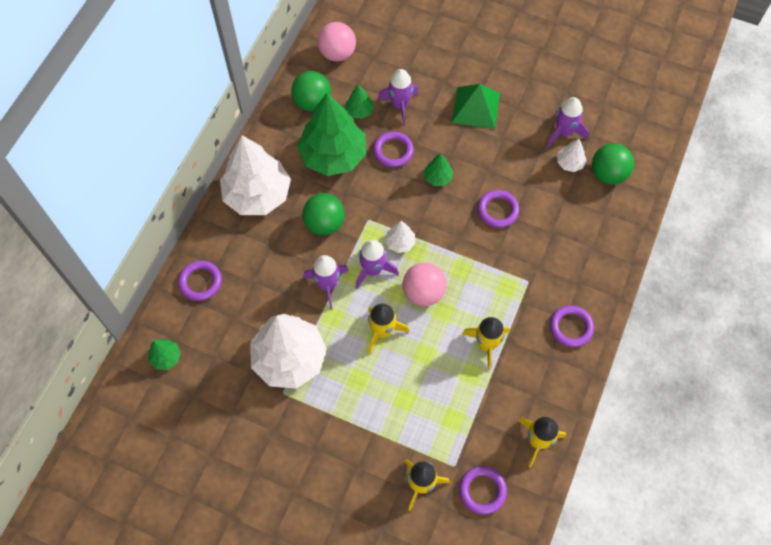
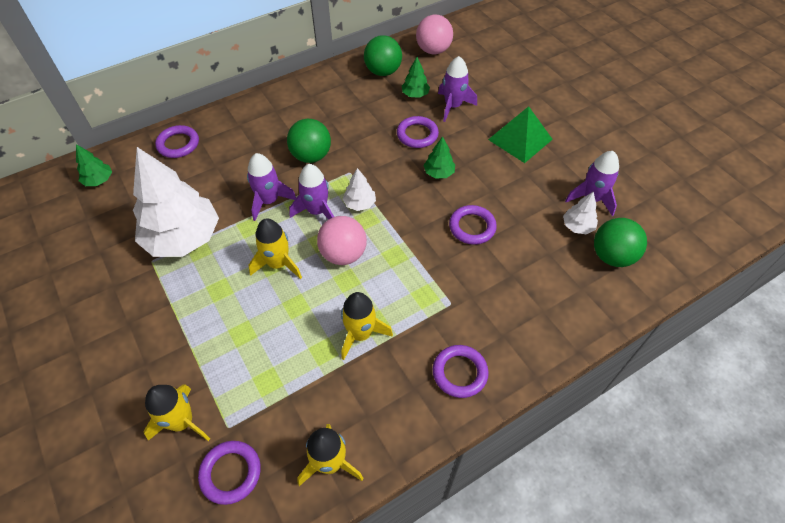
camera: 35 degrees right, 10 degrees down
(257, 194) = (280, 110): white tree -> none
(333, 155) = (364, 113): green tree -> none

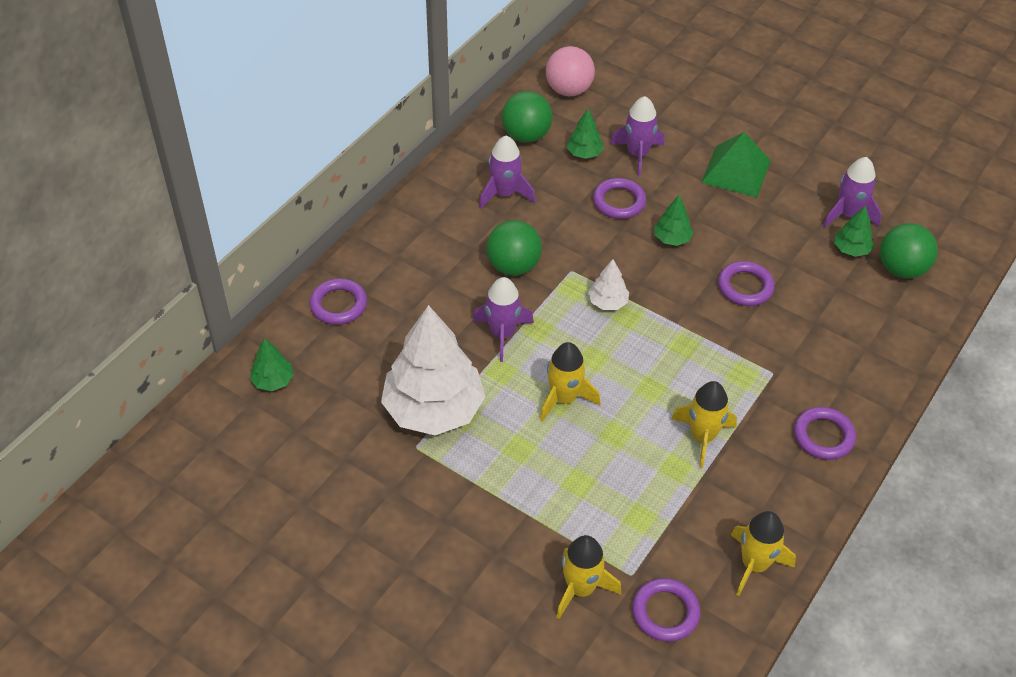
camera: 25 degrees left, 5 degrees down
(317, 211) = (565, 327): purple rocket -> purple rocket (504, 194)
(343, 254) = (628, 363): pink ball -> none
(577, 226) = (851, 249): white tree -> green tree

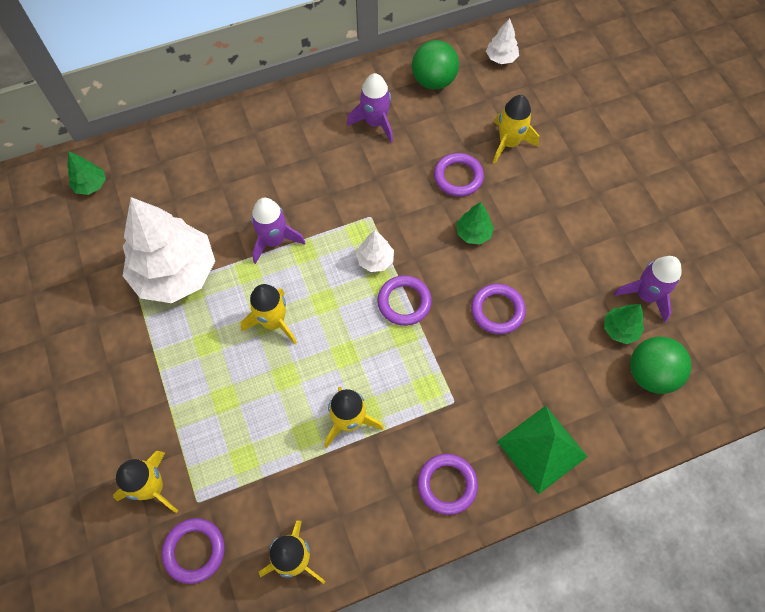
camera: 35 degrees right, 15 degrees up
(338, 305) = (182, 149): purple ring -> purple ring (404, 302)
(513, 266) = (330, 188): green ball -> none
(569, 90) = (501, 58): pink ball -> white tree
(584, 153) = (466, 120): green tree -> none
(637, 154) = (508, 143): purple rocket -> yellow rocket
(736, 171) = (580, 201): green pyramid -> green pyramid (542, 448)

